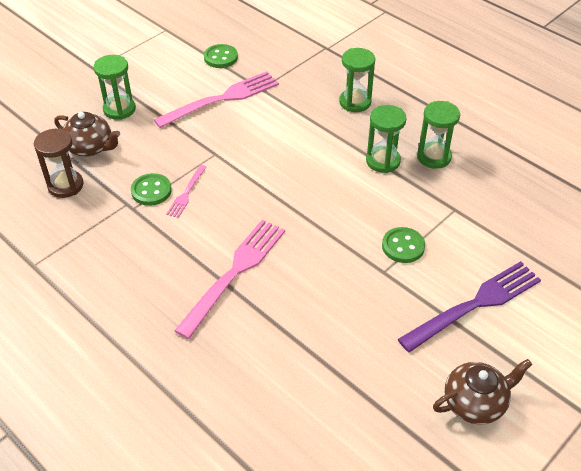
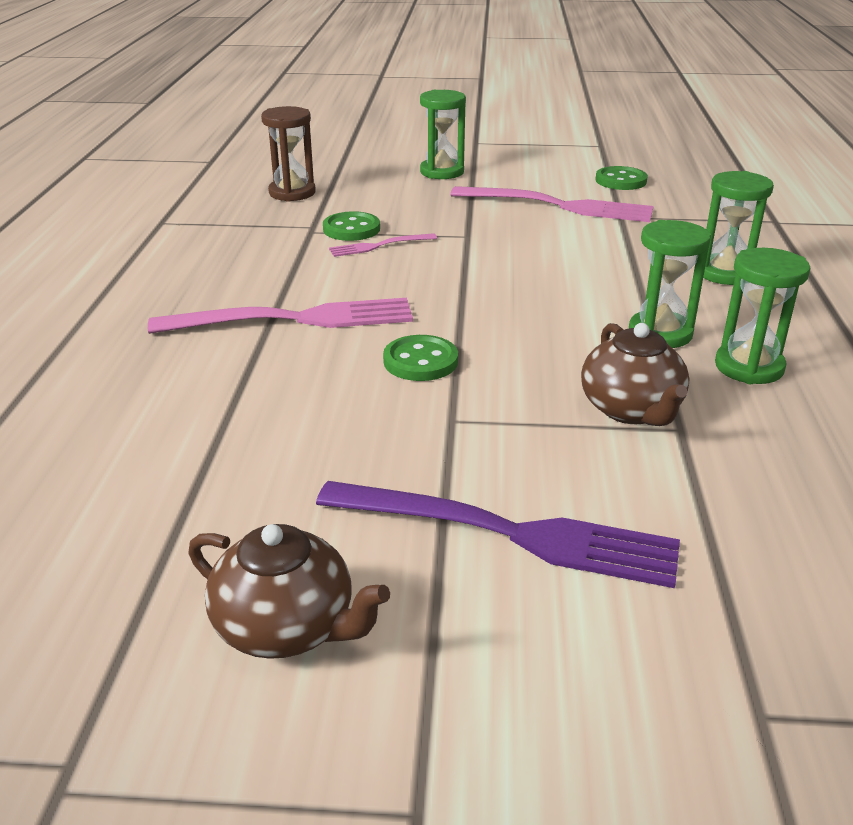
camera: 50 degrees right, 15 degrees down
(90, 147) = (364, 182): brown teapot -> brown teapot (631, 410)
(403, 246) = (526, 415): green button -> green button (420, 361)

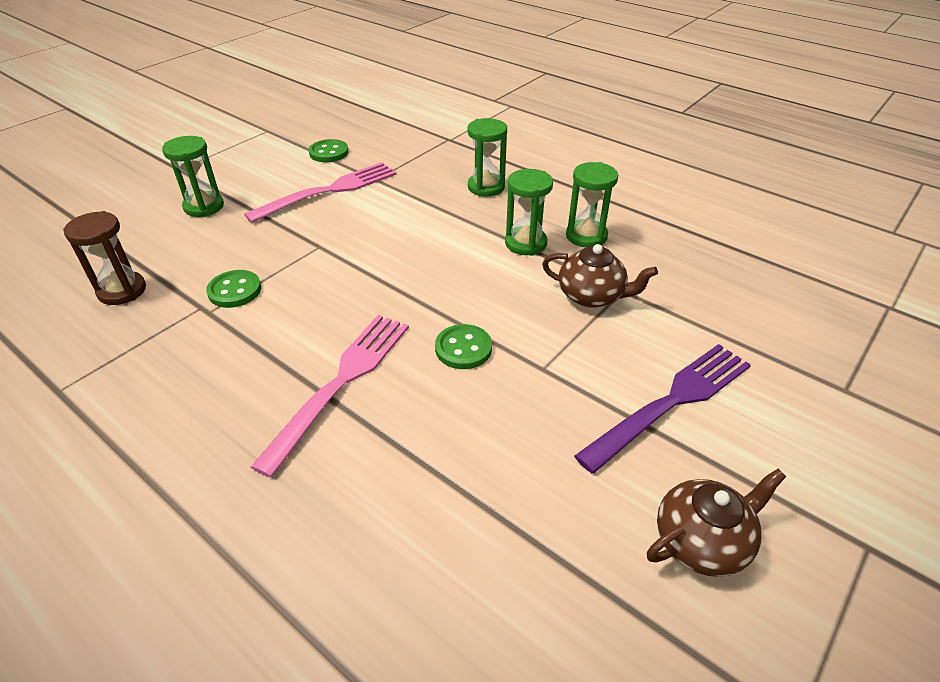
camera: 55 degrees left, 10 degrees up
(378, 246) = (280, 291): pink fork -> none

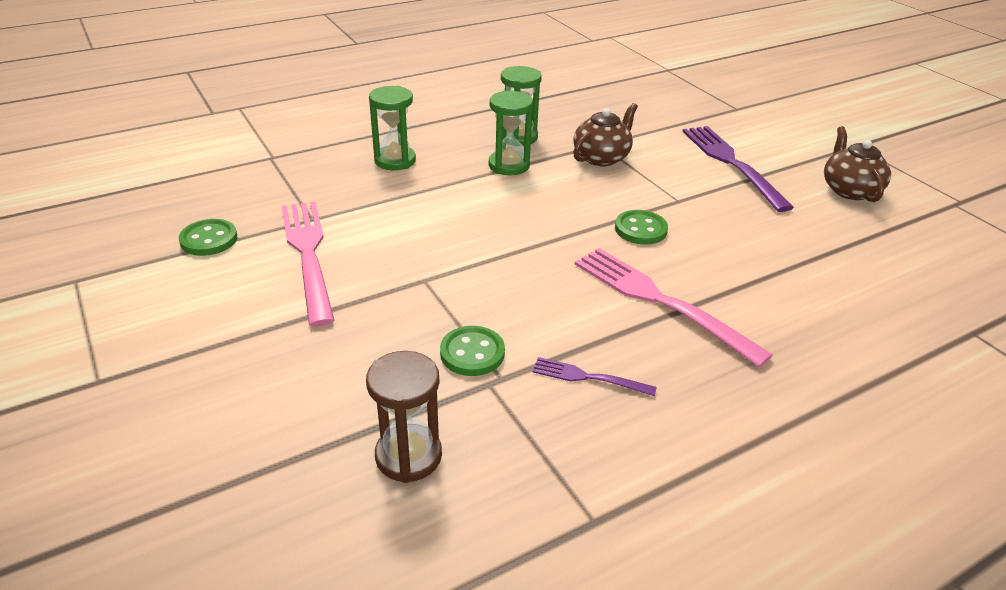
camera: 70 degrees left, 5 degrees down
(204, 207) = (247, 362): green hourglass -> none
(217, 356) = (588, 377): none -> purple fork

